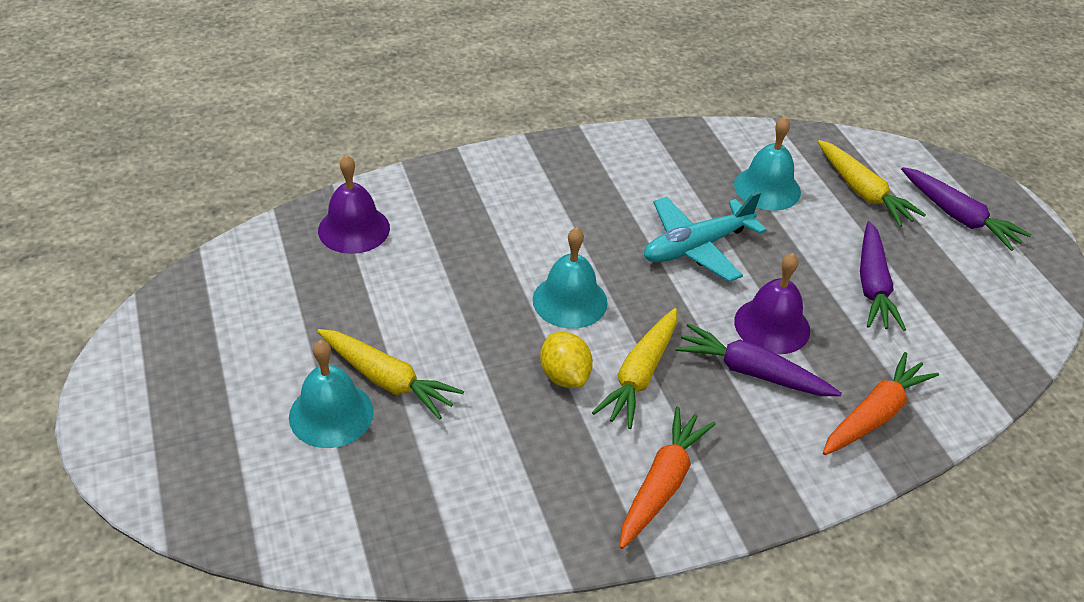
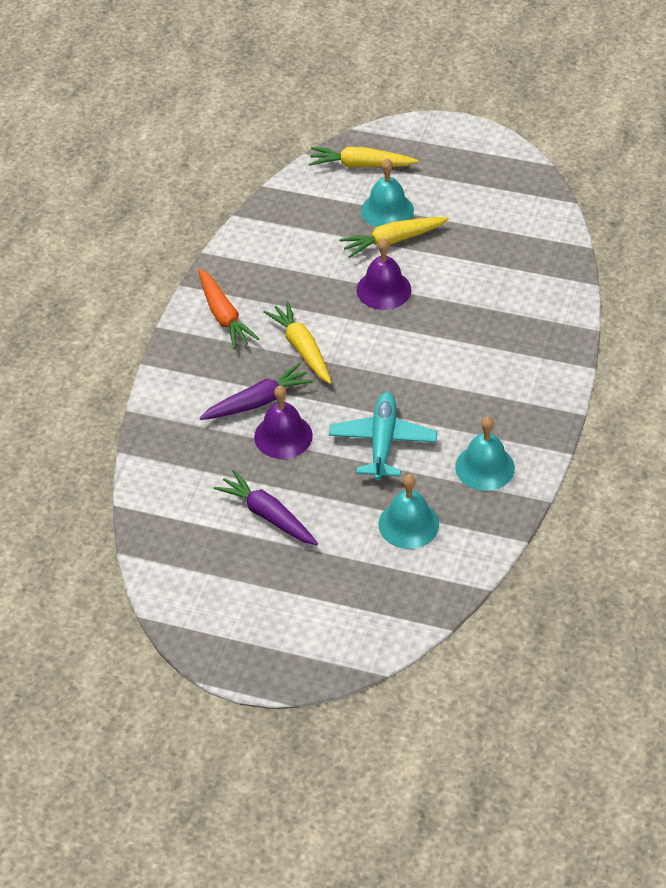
camera: 130 degrees right, 5 degrees up
(354, 229) = (539, 277): purple bell -> purple bell (383, 289)
(564, 376) = (331, 315): yellow lemon -> none
(570, 301) = (388, 349): turquoise bell -> turquoise bell (485, 467)
(862, 192) = (357, 583): yellow carrot -> yellow carrot (361, 165)
(875, 414) = (178, 438): orange carrot -> none
(958, 217) = (283, 625): purple carrot -> none

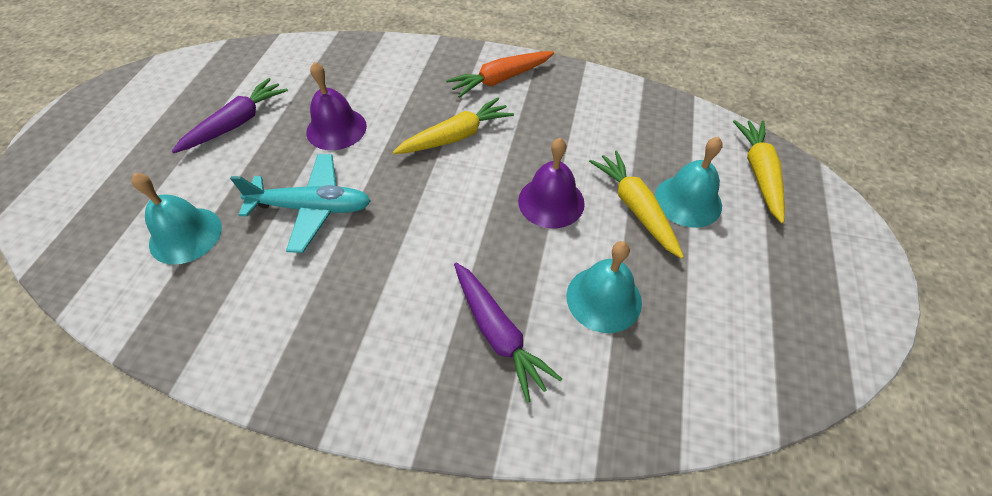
camera: 85 degrees right, 5 degrees up
(258, 401) = (385, 109): purple carrot -> purple carrot (498, 333)
(485, 467) = (249, 312): turquoise bell -> turquoise bell (603, 298)

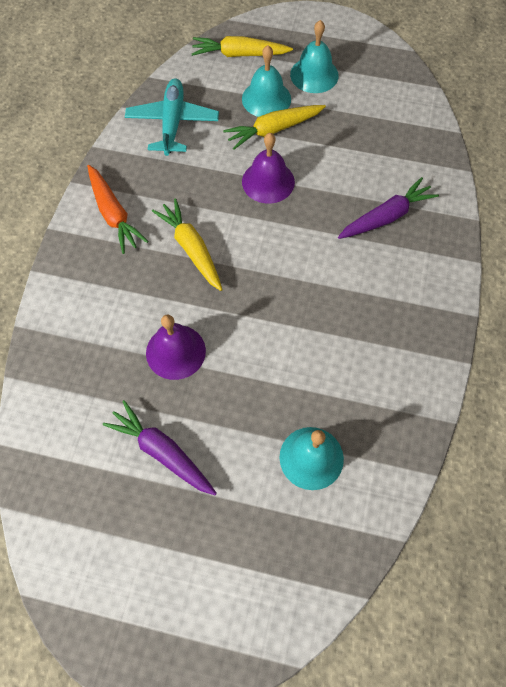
camera: 90 degrees left, 10 degrees up
(312, 208) = (278, 355): turquoise plane -> turquoise plane (173, 123)
(603, 298) = (354, 156): turquoise bell -> turquoise bell (314, 75)

